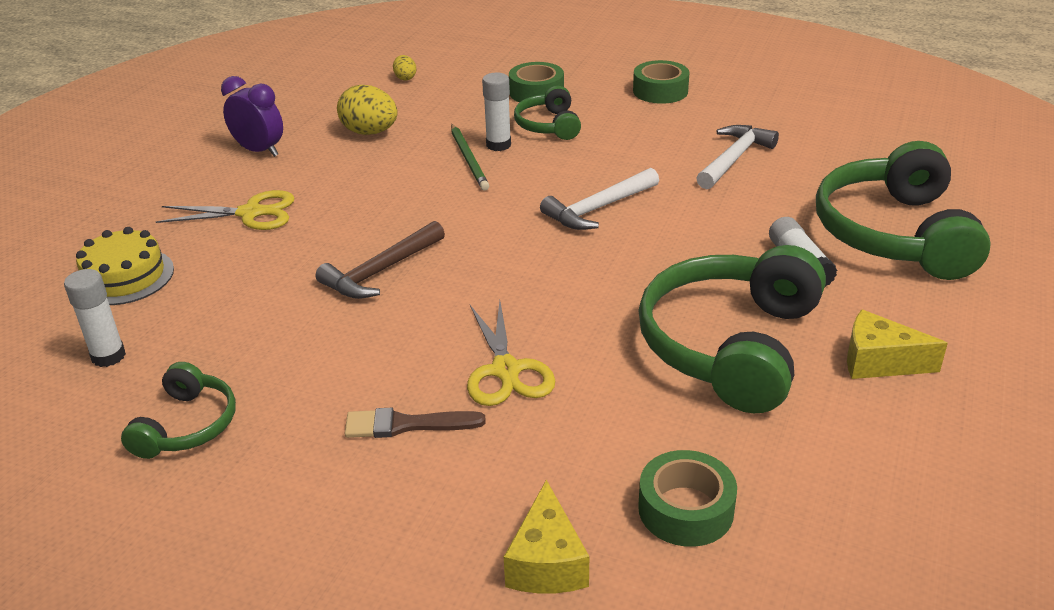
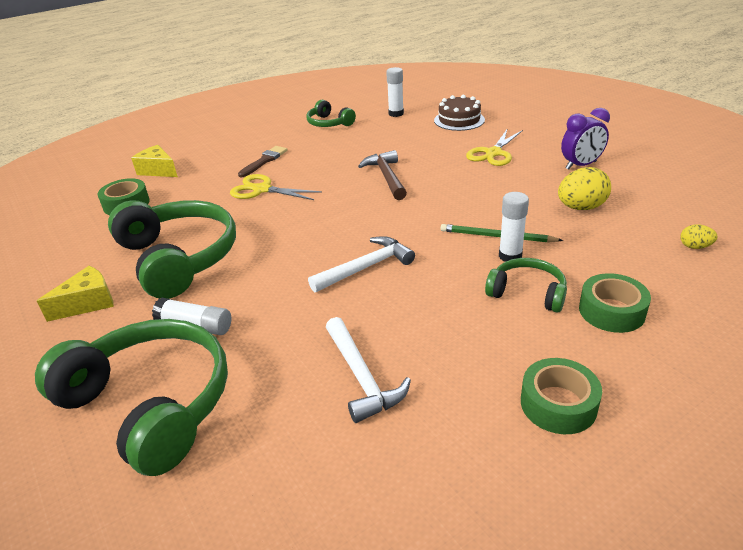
camera: 125 degrees right, 0 degrees up
(125, 276) = (459, 120): yellow cake -> brown cake
(598, 209) = (366, 267): white hammer -> white hammer turned 60 degrees clockwise

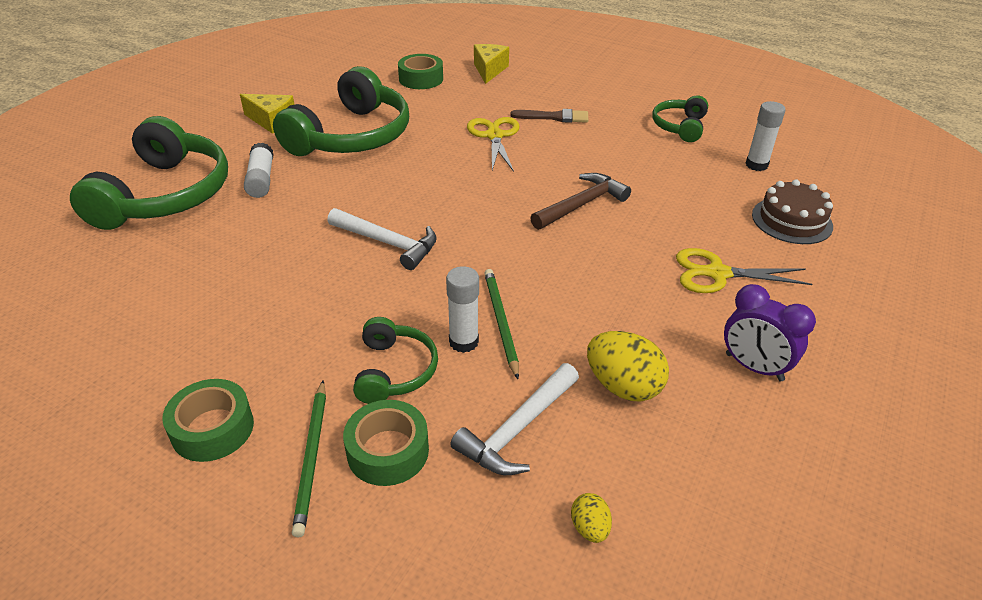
camera: 60 degrees right, 5 degrees up
(362, 378) = (219, 289): white hammer -> white hammer (517, 430)
(608, 350) = (312, 457): none -> green pencil

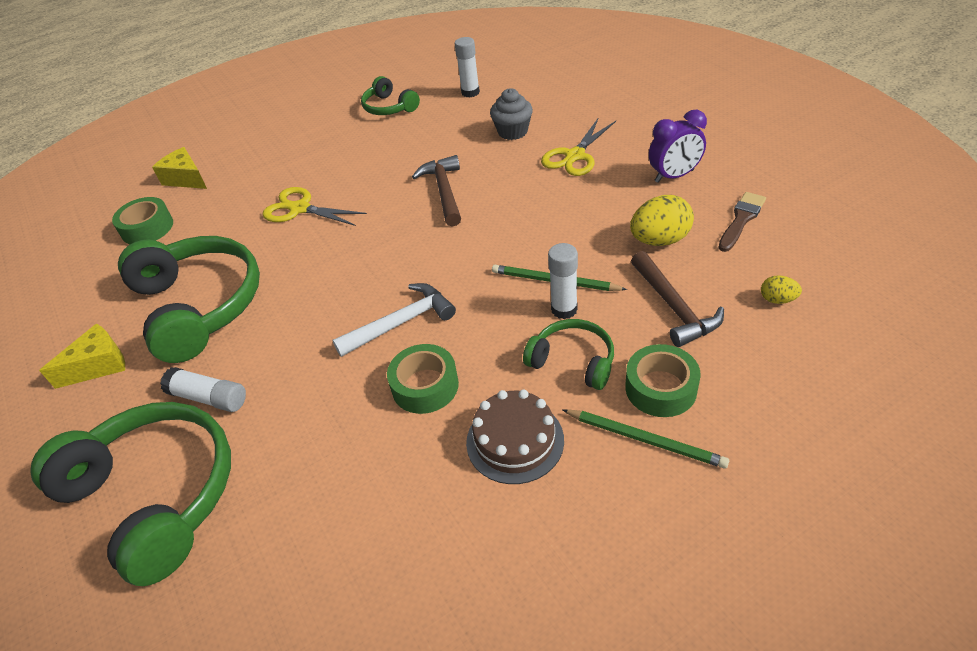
camera: 55 degrees left, 5 degrees up
(212, 428) = (575, 507): green tape -> green tape (425, 386)
(517, 430) = (674, 307): white hammer -> brown hammer
(554, 117) = (307, 165): brown brush -> brown brush (741, 220)
(717, 215) = (512, 132): none -> grey cupcake
(792, 220) = (544, 103): brown cake -> brown cake (515, 441)

